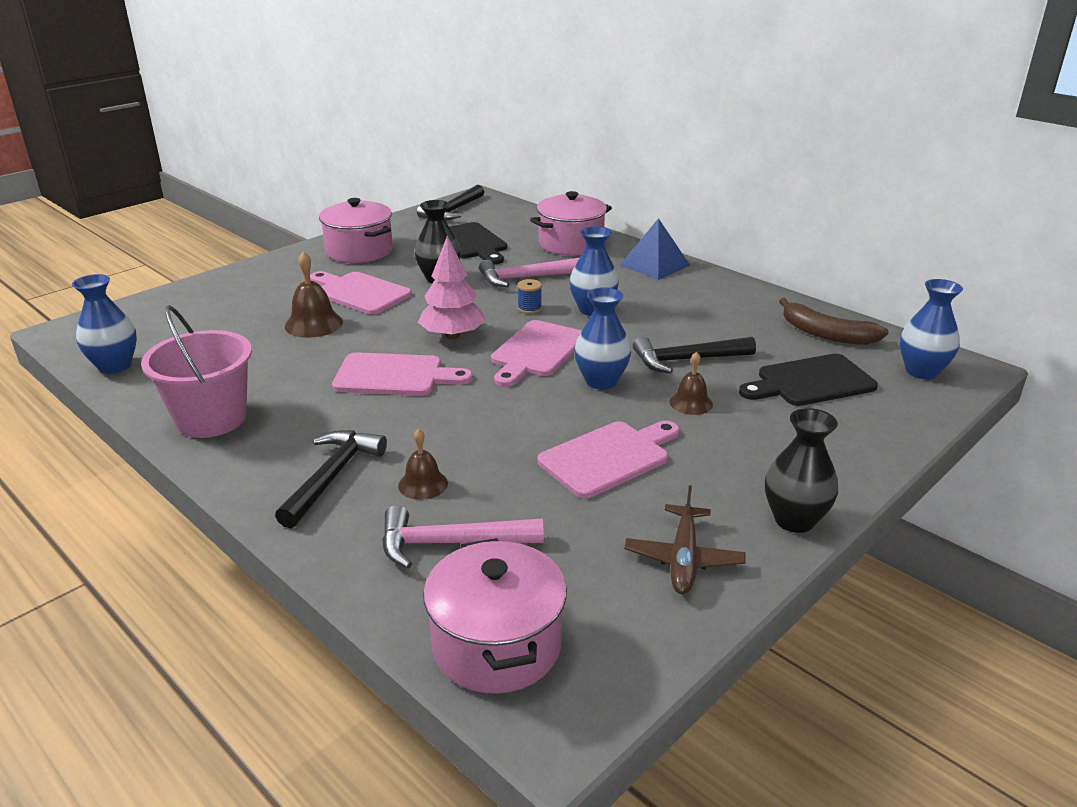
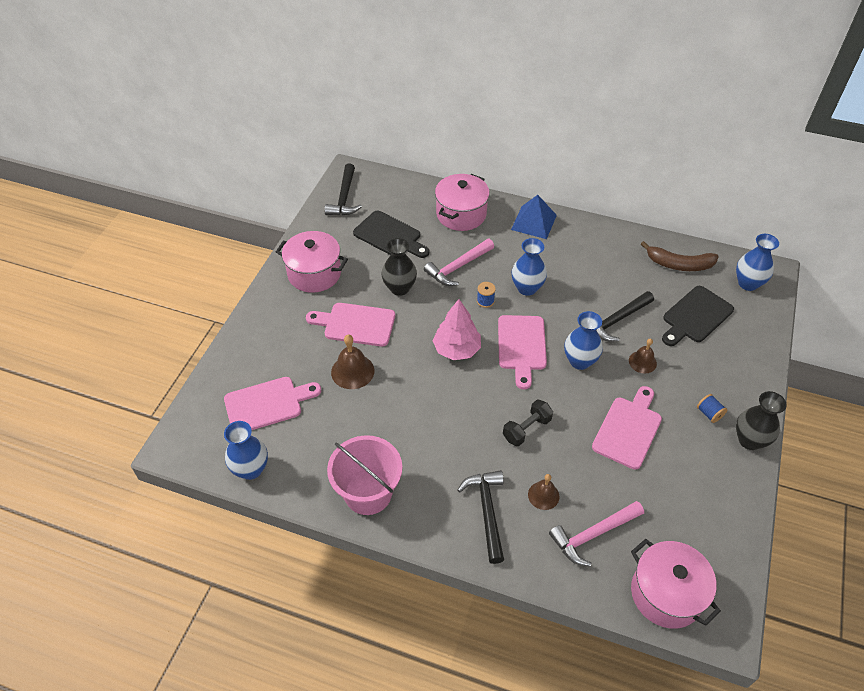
camera: 25 degrees left, 20 degrees up
(394, 376) = (451, 405): pink cutting board -> pink cutting board (267, 404)
(466, 420) = (526, 429): none -> black dumbbell
(683, 558) = (714, 493): brown plane -> none
(750, 475) = (709, 413): none -> blue spool

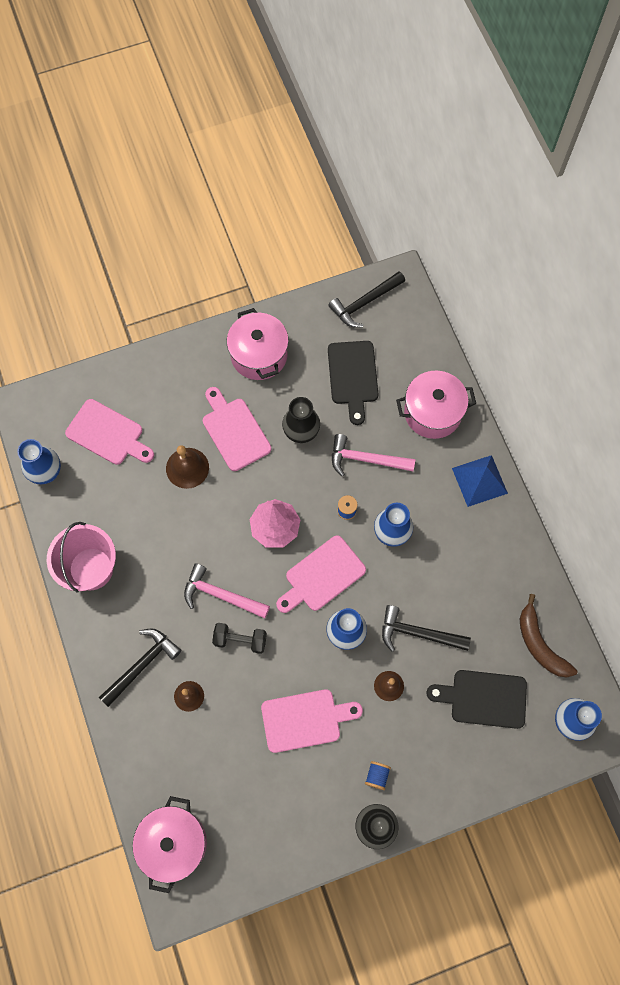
camera: 50 degrees right, 20 degrees up
(592, 535) = (182, 756): pink hammer -> pink hammer (221, 595)

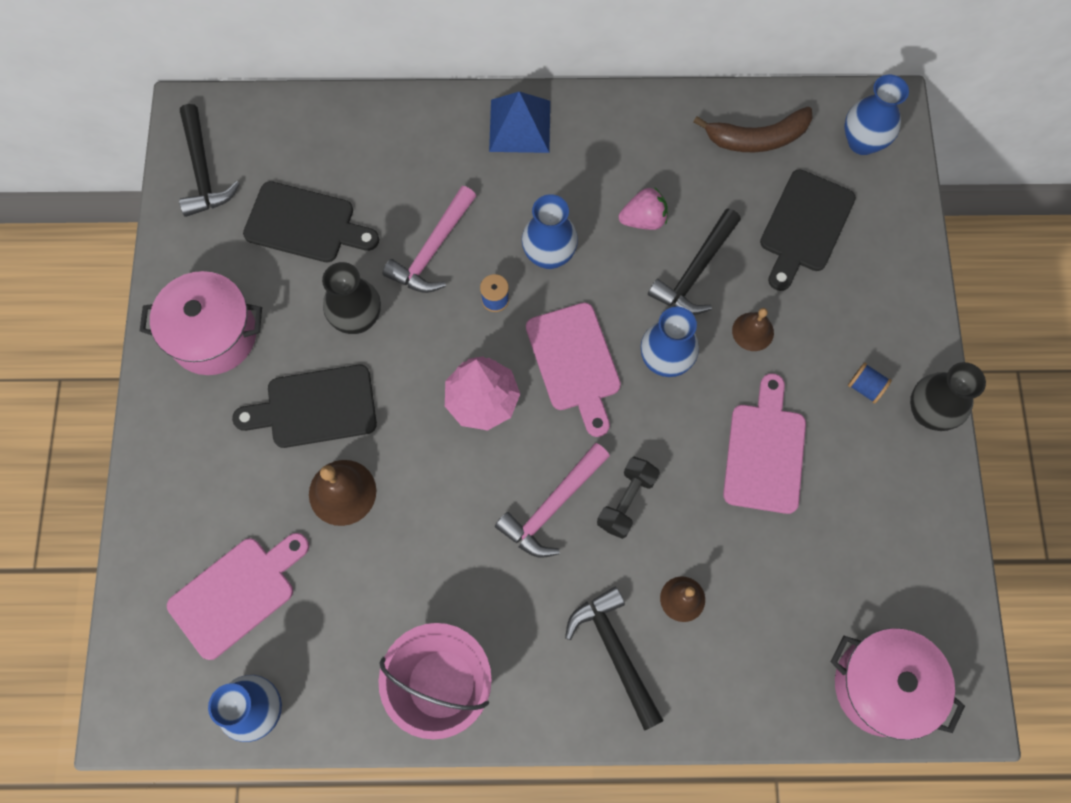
camera: 70 degrees left, 0 degrees up
(234, 431) = (315, 407): pink cutting board -> black cutting board
(432, 412) = (402, 146): pink pot -> none
(443, 586) = (643, 219): none -> pink strawberry

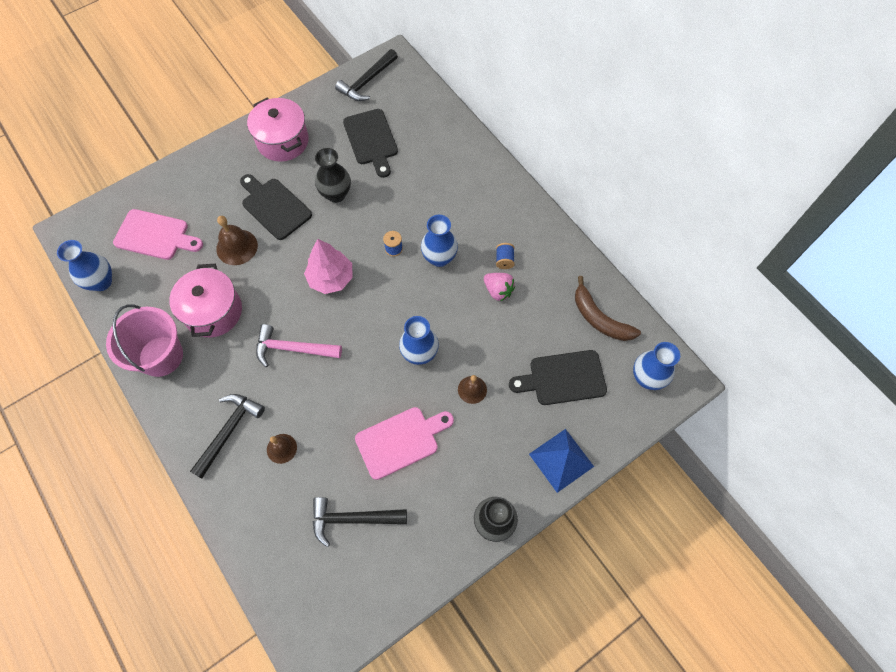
camera: 55 degrees right, 5 degrees down
(432, 250) = (400, 203): pink hammer -> none
(519, 126) = (505, 197): blue pyramid -> blue pyramid (561, 460)
(574, 362) = (385, 309): pink cutting board -> none
(626, 501) = (320, 384): black dumbbell -> none
(695, 272) = (486, 336): black hammer -> black hammer (352, 519)
(865, 387) = (483, 474): blue spool -> blue spool (504, 260)
(882, 686) = (296, 595): pink pot -> pink pot (213, 311)

